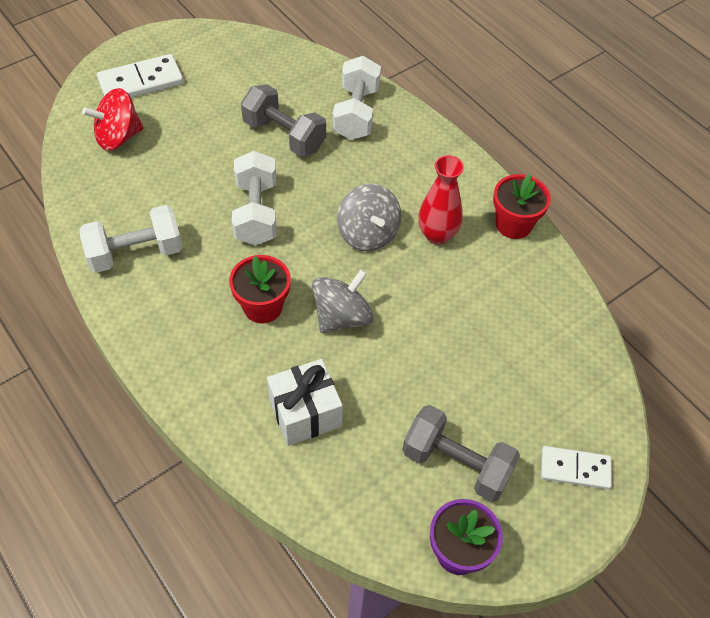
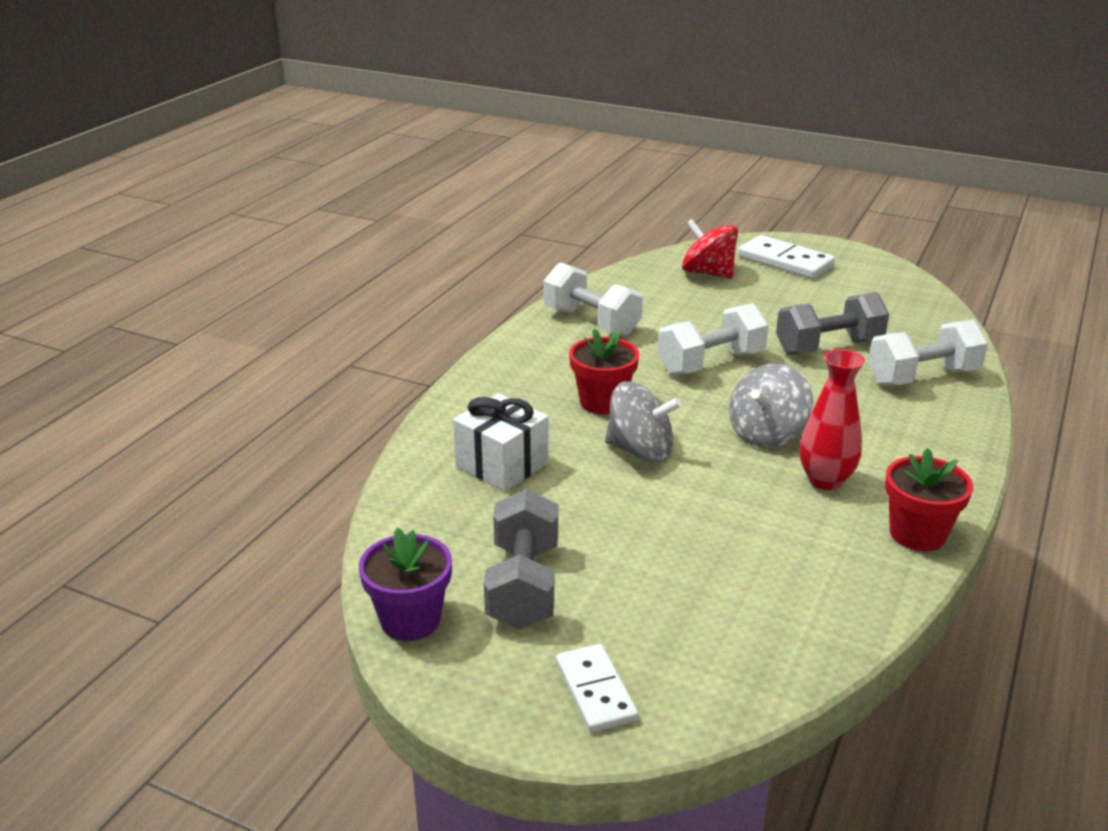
camera: 65 degrees right, 25 degrees down
(284, 135) = (828, 347): grey dumbbell -> grey dumbbell turned 60 degrees clockwise

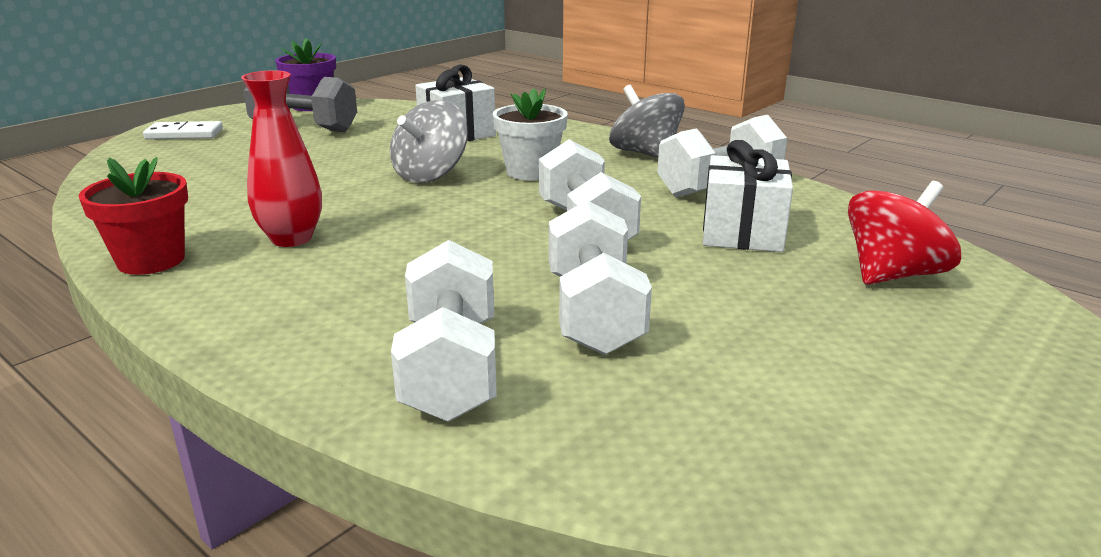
camera: 105 degrees right, 5 degrees down
(602, 402) = (530, 172): red flower pot -> white flower pot
(677, 312) = (742, 233): none -> white gift
(767, 434) = (404, 229): grey spinning top -> grey spinning top (645, 154)
(785, 261) = (975, 357): white domino -> none
(828, 347) = (594, 313): grey dumbbell -> white dumbbell

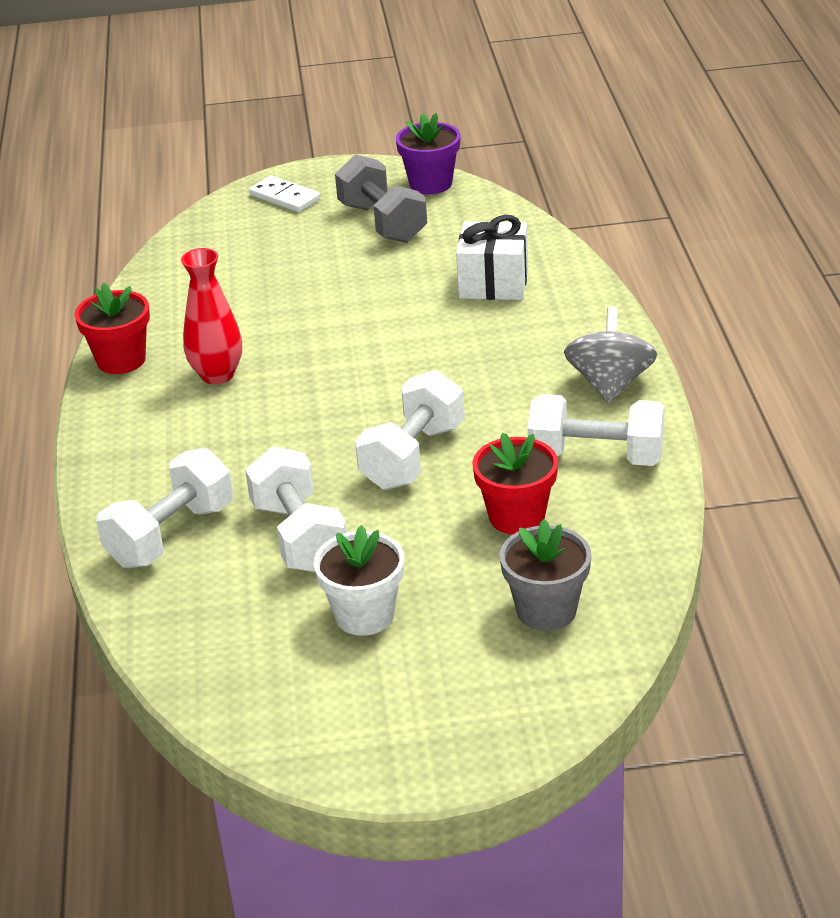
camera: 45 degrees right, 10 degrees up
(430, 175) = (394, 338): grey spinning top -> none
(530, 172) = (475, 367): white flower pot -> white flower pot (364, 615)
(594, 313) = (299, 537): white dumbbell -> white dumbbell turned 60 degrees counterclockwise
(742, 233) = (517, 517): white gift -> red flower pot
(893, 275) = (546, 610): red spinning top -> grey flower pot

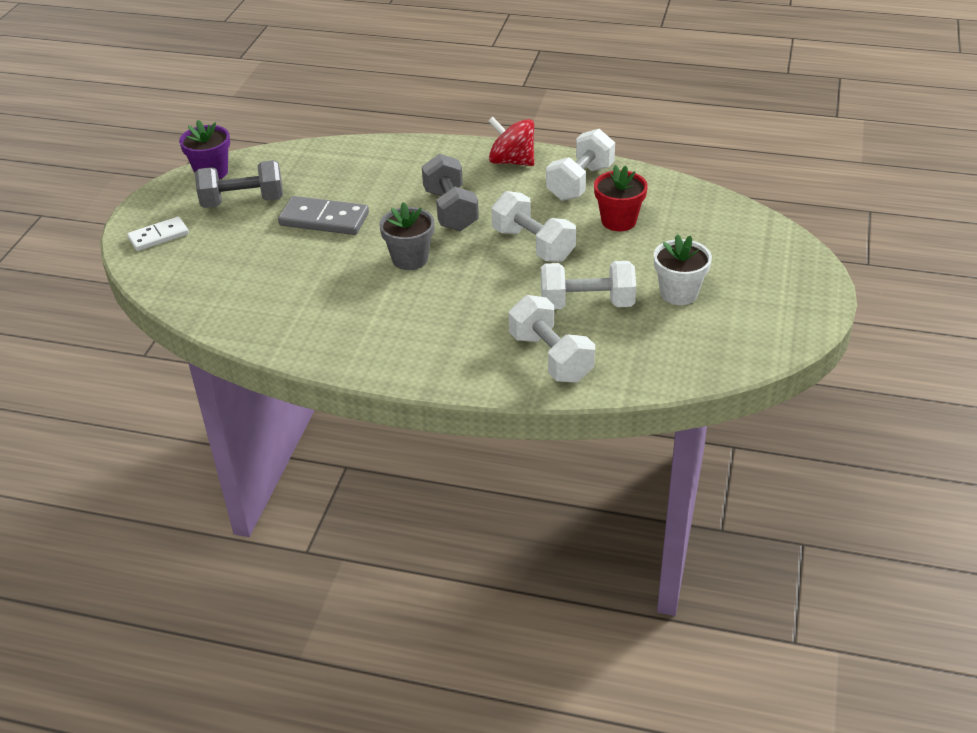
camera: 70 degrees left, 5 degrees up
(121, 360) = (315, 350): red flower pot -> none
(217, 375) = (374, 307): red vase -> none
(379, 286) = (324, 219): none -> grey domino
(455, 369) = (451, 210): none -> grey dumbbell
(493, 283) = (364, 175): white gift -> none
(546, 610) = (708, 230): grey flower pot -> grey flower pot (410, 259)
(610, 384) = (512, 161): grey spinning top -> red spinning top

